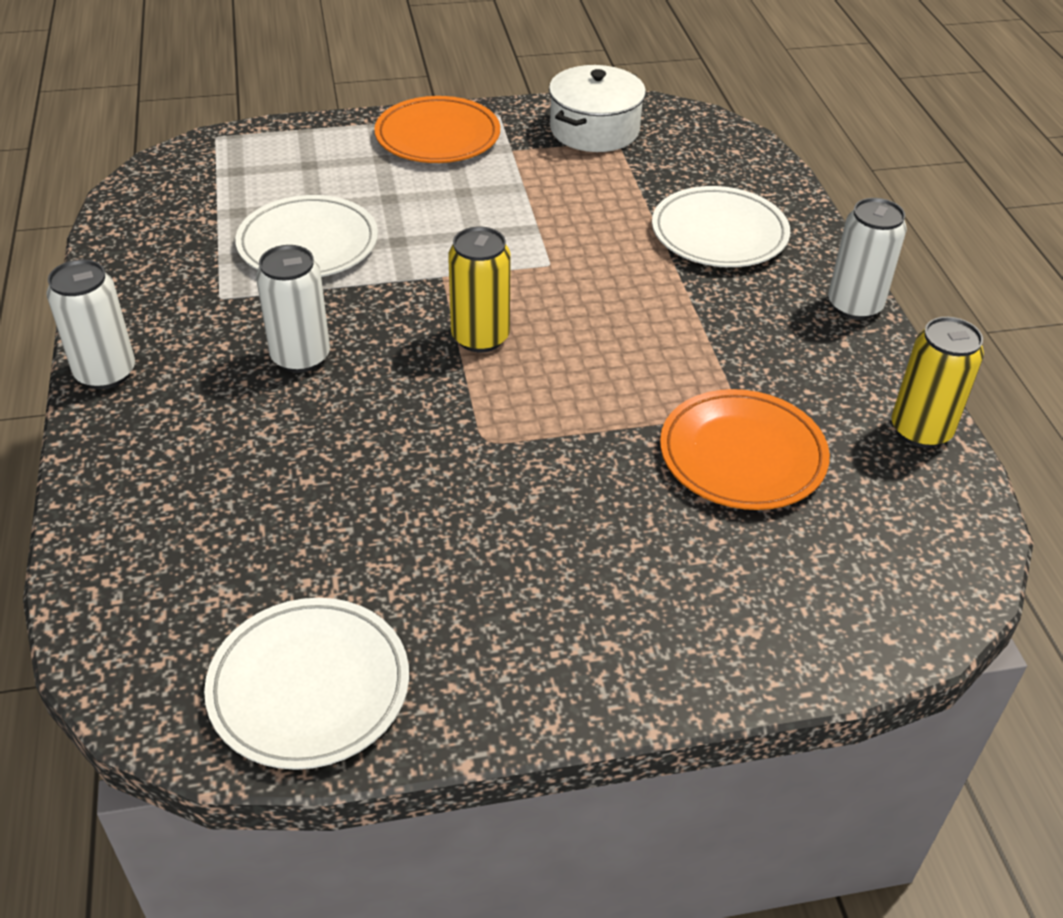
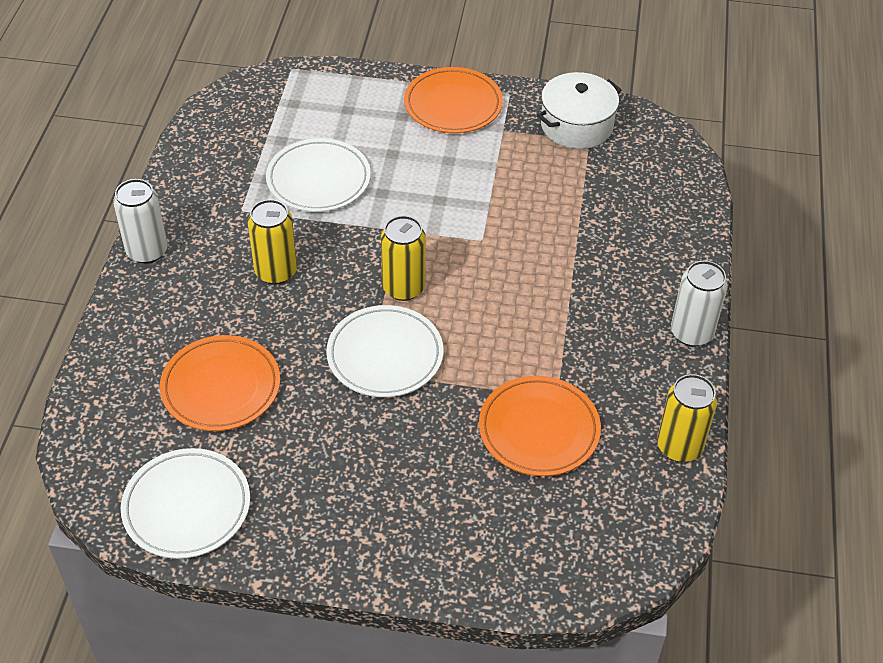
camera: 20 degrees right, 5 degrees up
(288, 514) = (221, 387): none -> orange plate
(300, 357) = (276, 272): white can -> yellow can
(719, 233) = (623, 244): white plate -> white plate (385, 355)

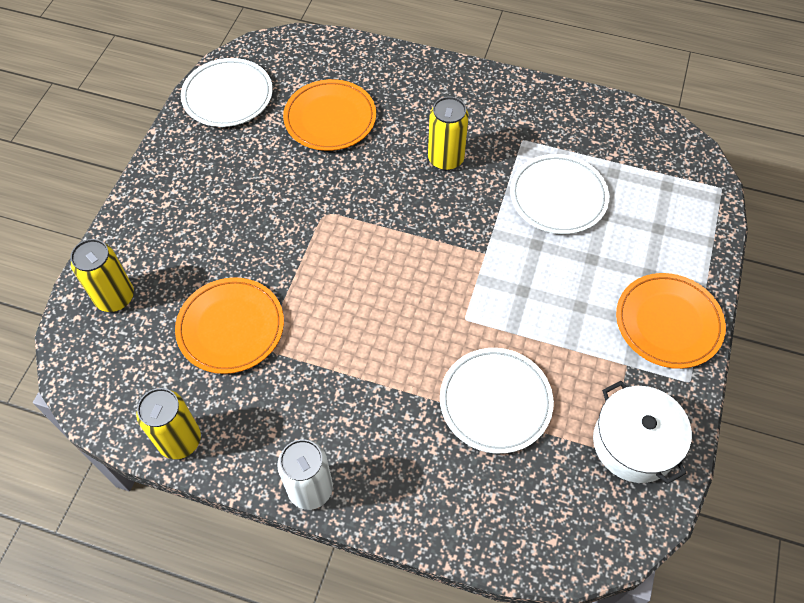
camera: 100 degrees right, 10 degrees up
(147, 251) = (480, 79): white can -> none
(385, 355) = (338, 226): white plate -> white plate (495, 402)
(403, 288) = (412, 248): yellow can -> yellow can (115, 297)

